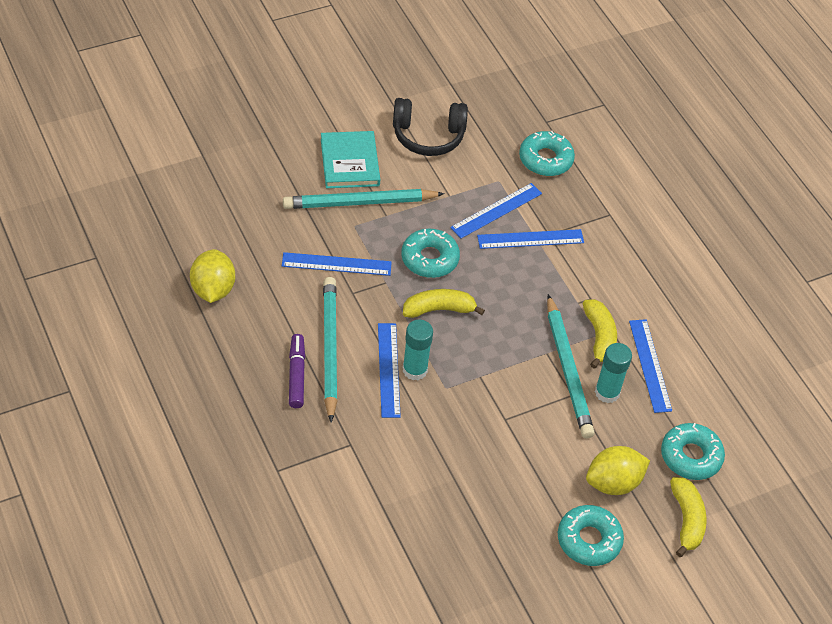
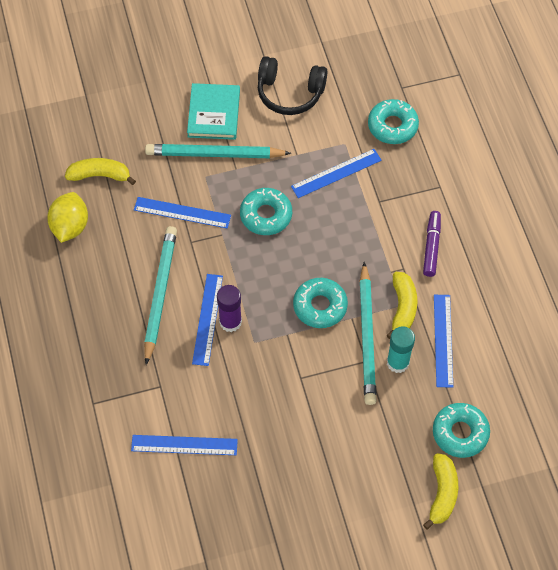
camera: 15 degrees right, 10 degrees up
(296, 375) = (126, 316): purple marker -> purple marker (431, 247)
(415, 370) = (230, 322): turquoise glue stick -> purple glue stick
(439, 309) = (264, 266): yellow banana -> yellow banana (100, 175)
(530, 239) = (361, 205): blue ruler -> blue ruler (184, 445)
(589, 540) = (350, 501): turquoise donut -> turquoise donut (320, 306)
(613, 483) = (384, 450): yellow lemon -> none

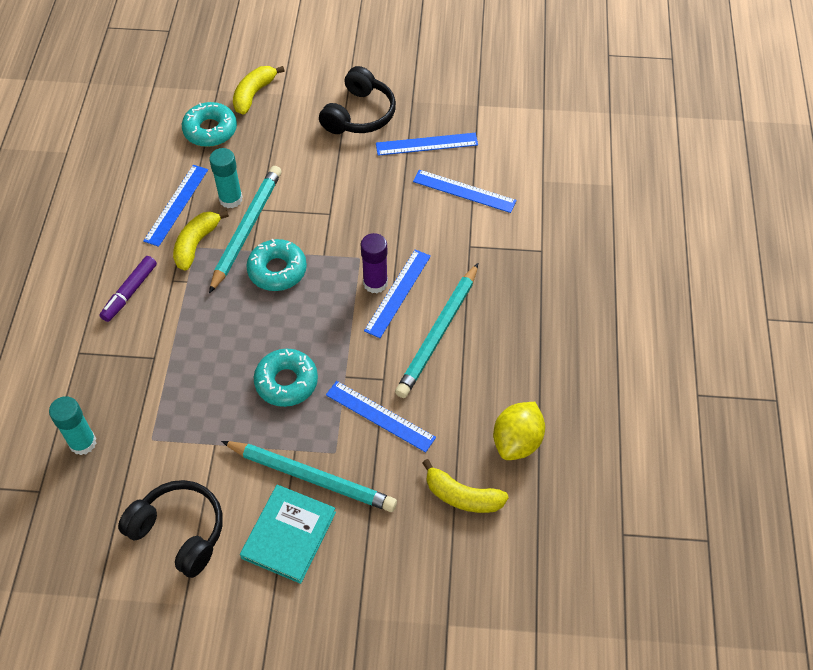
camera: 160 degrees left, 5 degrees down
(322, 504) = (359, 114): none -> black headphones
(336, 173) = (182, 406): blue ruler -> blue ruler (426, 144)
(392, 126) = (83, 443): turquoise donut -> turquoise glue stick

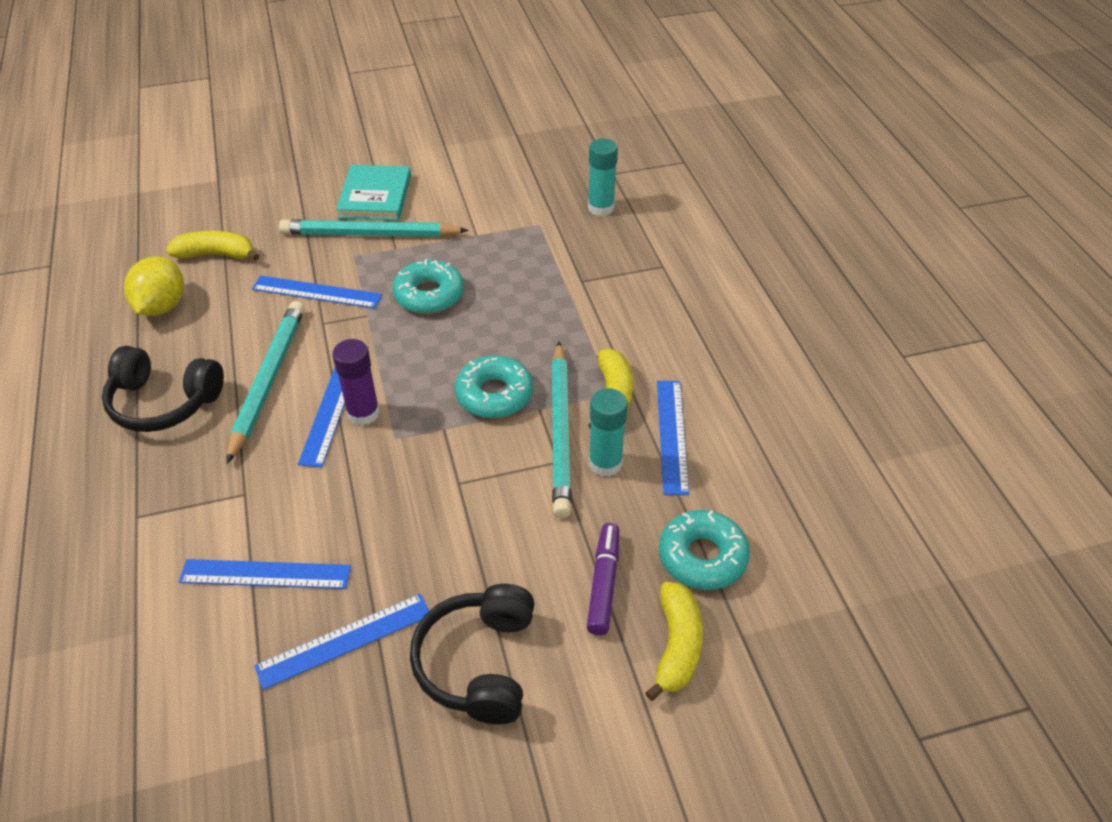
camera: 160 degrees right, 10 degrees down
(130, 292) = (653, 328): purple marker -> purple marker (603, 583)
(179, 532) = (473, 178): black headphones -> black headphones (164, 402)

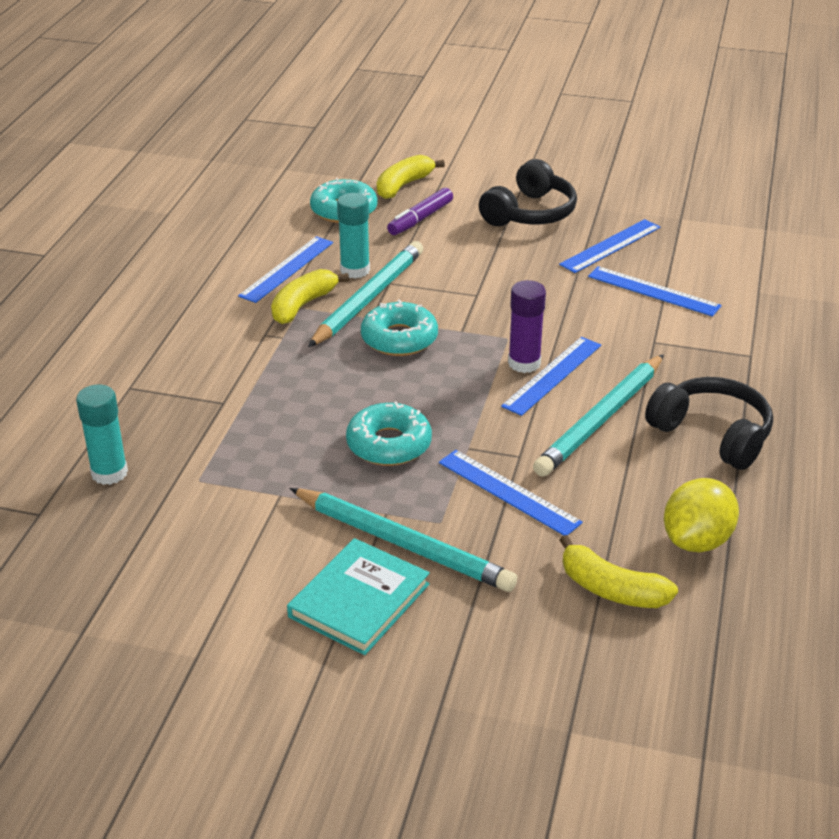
camera: 150 degrees left, 10 degrees down
(344, 640) = (611, 246): blue ruler -> blue ruler turned 45 degrees counterclockwise

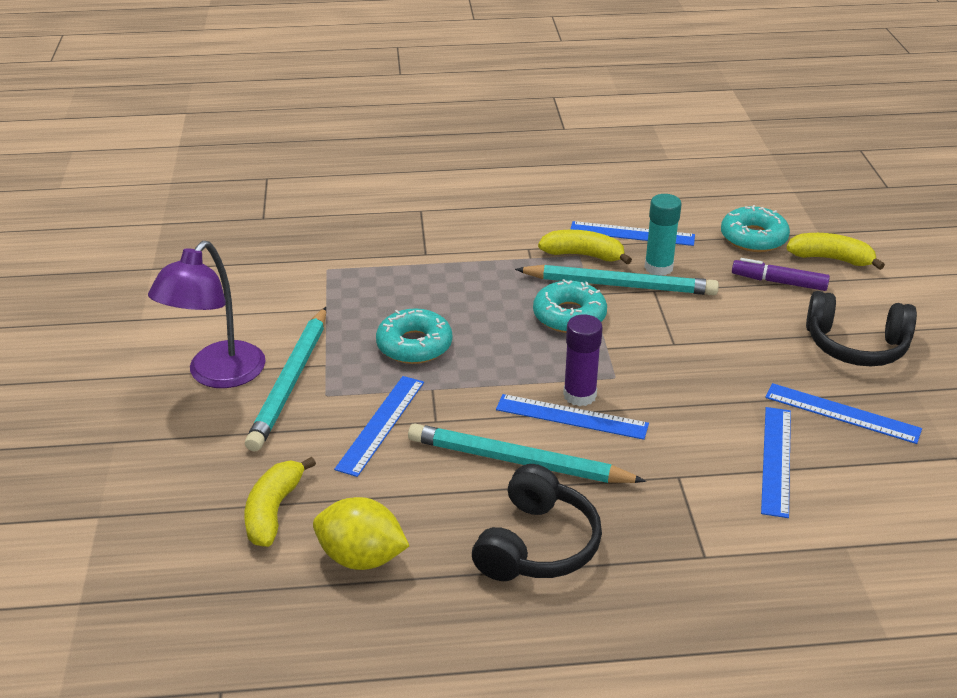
camera: 70 degrees right, 0 degrees up
(109, 473) = (317, 231): turquoise glue stick -> none
(359, 600) = (218, 375): turquoise book -> purple lamp

